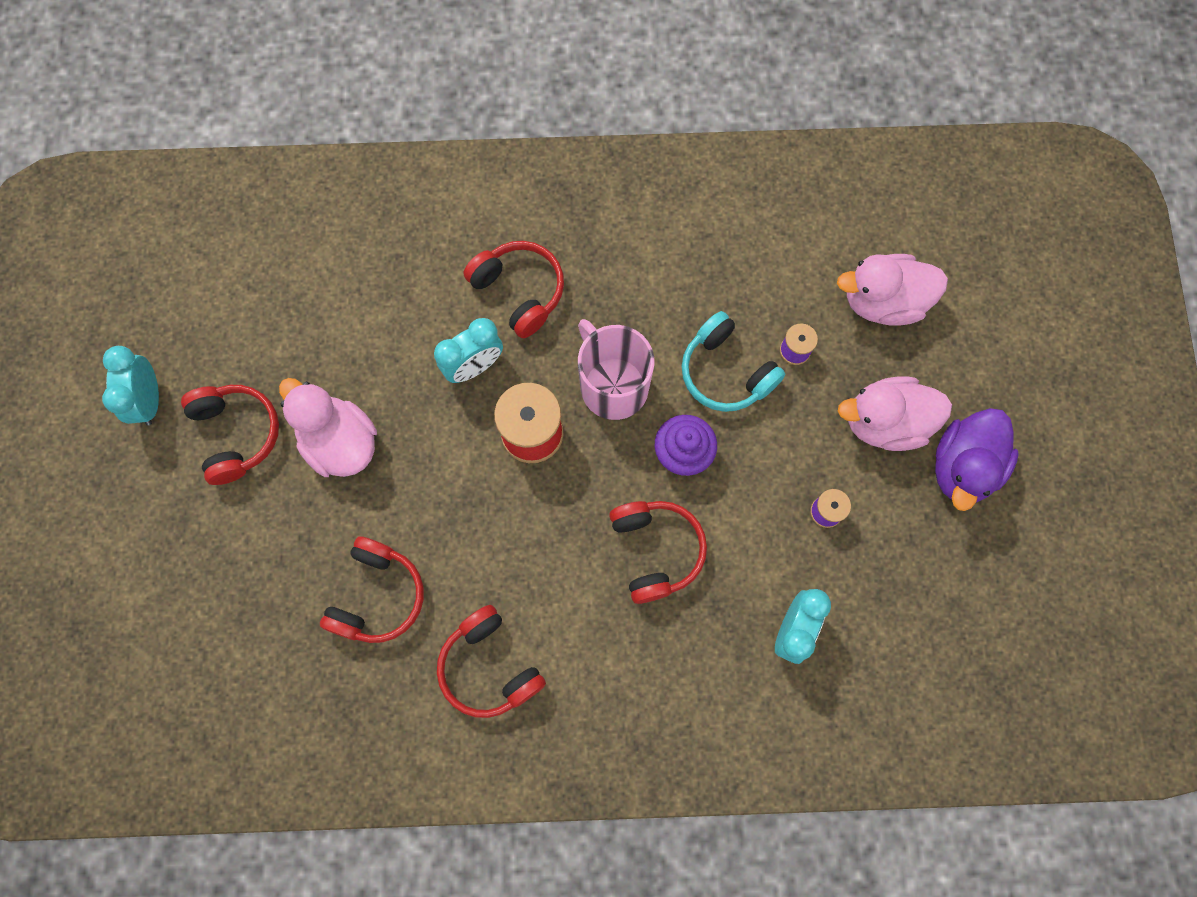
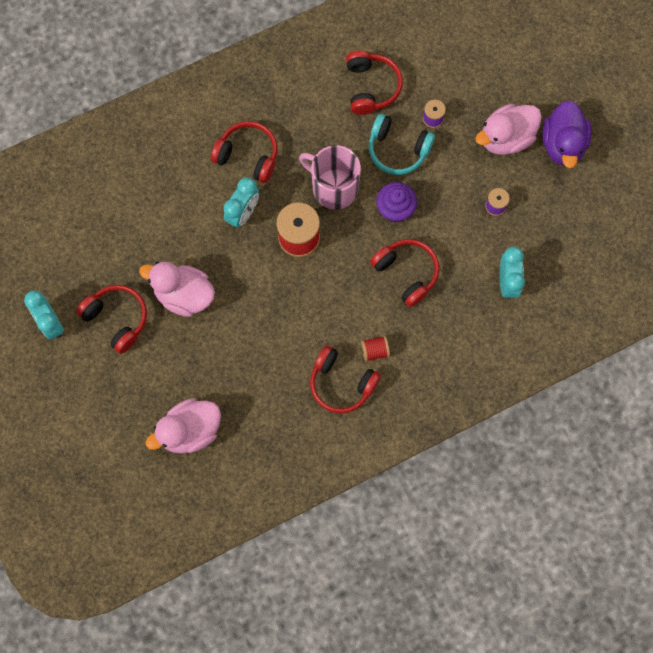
camera: 25 degrees left, 0 degrees up
(377, 596) = (254, 374): red headphones -> red headphones (371, 87)
(558, 642) = (375, 351): none -> red spool
(883, 301) = (472, 66): pink duck -> pink duck (190, 431)

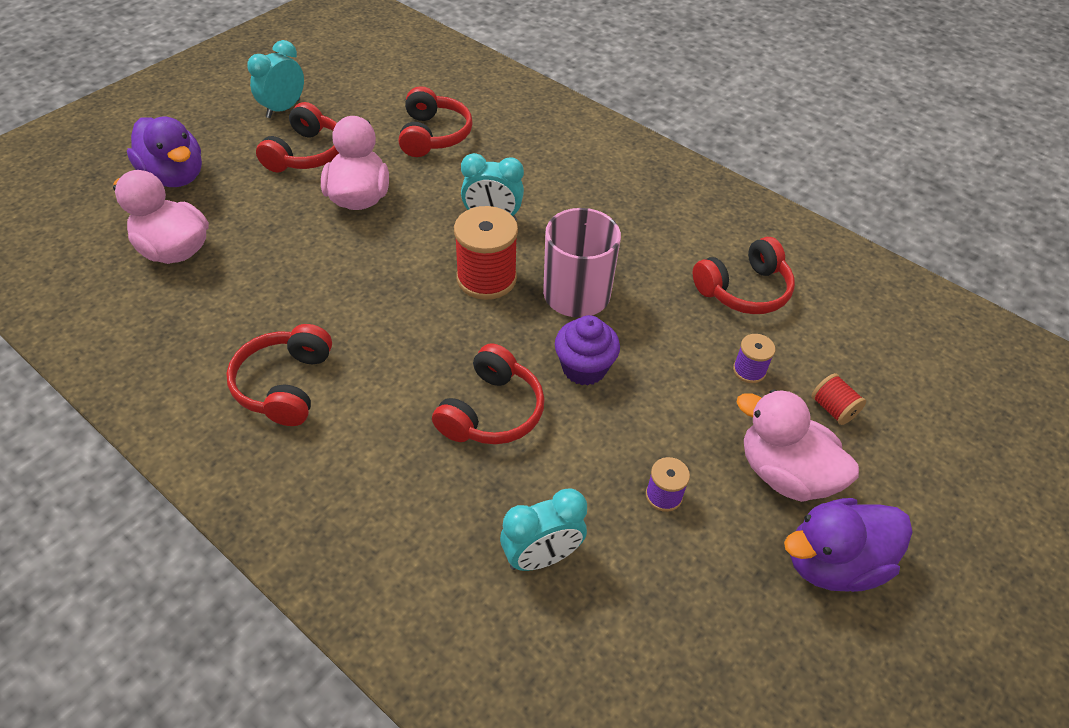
camera: 65 degrees right, 25 degrees down
(106, 418) = (175, 176): none -> purple duck
(248, 155) = (570, 203): red headphones -> red headphones (433, 135)
(375, 351) = (350, 409): red spool -> red spool (833, 409)
(398, 149) = (675, 344): turquoise headphones -> none

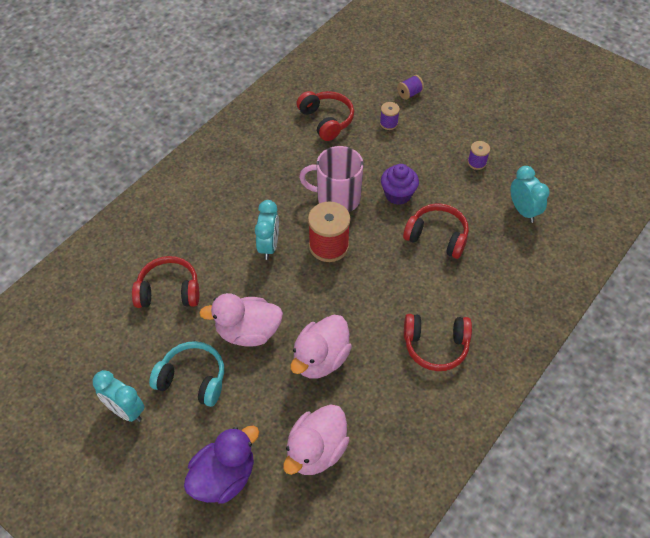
camera: 90 degrees left, 5 degrees up
(306, 154) = (192, 379): red headphones -> turquoise headphones
(785, 473) = (454, 116): pink duck -> pink duck (320, 359)
(833, 409) = (409, 93): red spool -> purple spool
(833, 563) = (499, 105): purple duck -> none

